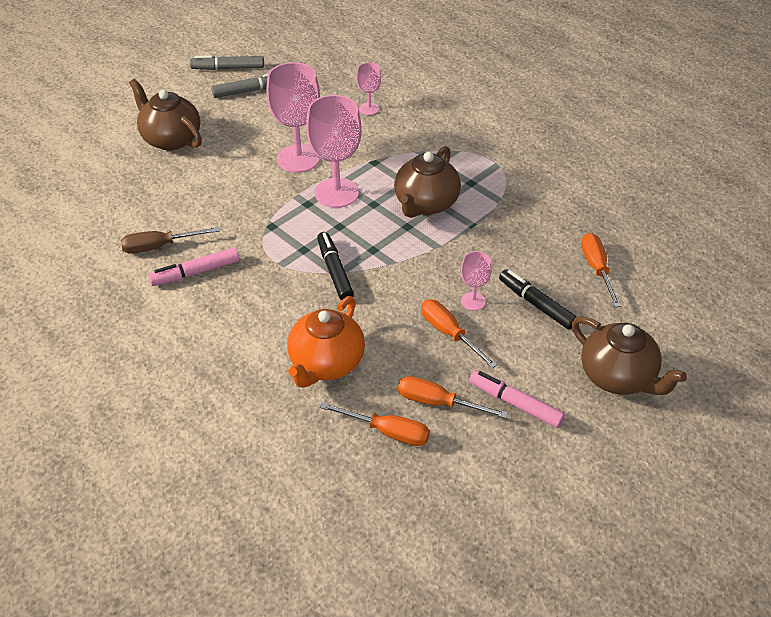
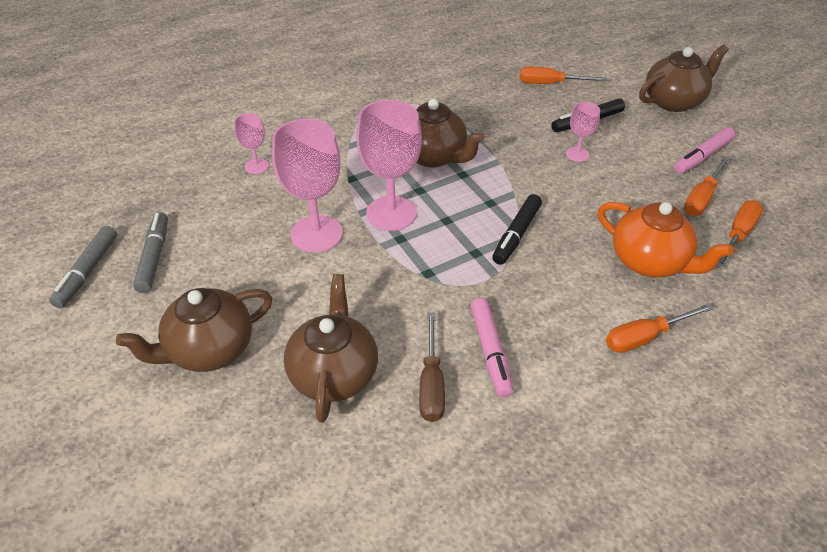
camera: 75 degrees left, 0 degrees up
(160, 198) = (334, 373): none -> brown teapot
(334, 271) = (516, 234): black marker -> black marker turned 60 degrees counterclockwise
(449, 333) = (617, 176): orange screwdriver -> orange screwdriver (645, 337)

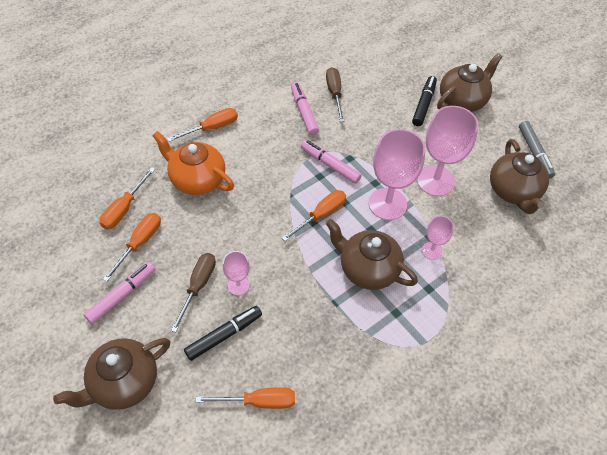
camera: 170 degrees right, 10 degrees up
(88, 271) = (568, 139): grey marker -> none
(256, 166) = (513, 242): pink goblet -> pink goblet (431, 251)
(334, 373) = (388, 94): brown teapot -> brown teapot (513, 191)
(458, 265) = (330, 165): none -> pink marker
(479, 208) = (321, 215): none -> orange screwdriver
(516, 234) = (291, 193): black marker -> black marker (423, 104)
(621, 157) = (198, 286): none -> brown screwdriver

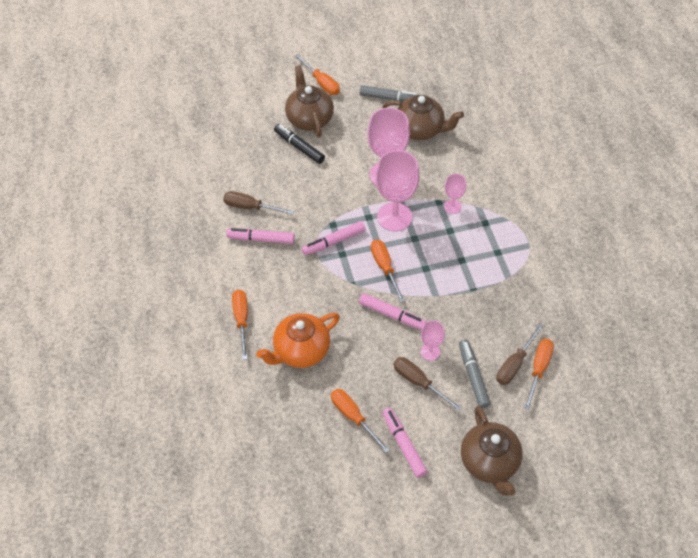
camera: 65 degrees left, 0 degrees up
(124, 209) = (307, 421): orange screwdriver -> orange screwdriver (321, 83)
(224, 335) = (473, 376): black marker -> grey marker
(256, 373) = (514, 364): none -> brown screwdriver
(268, 238) = (392, 315): none -> pink marker
(367, 269) = (451, 255): brown teapot -> none

